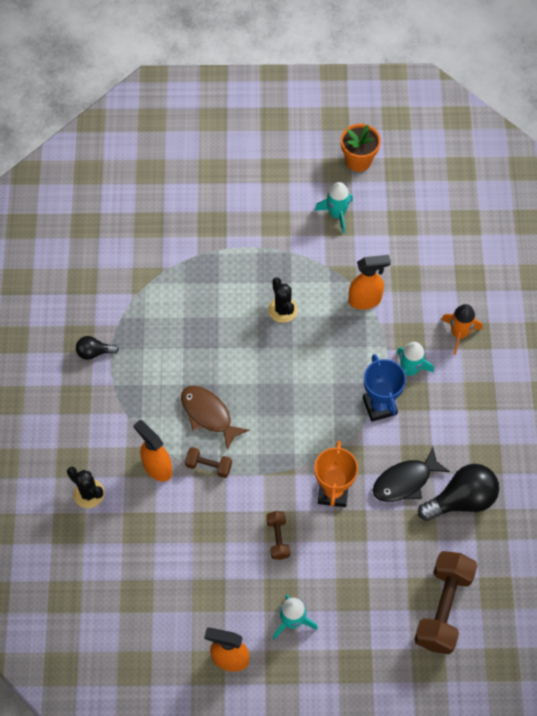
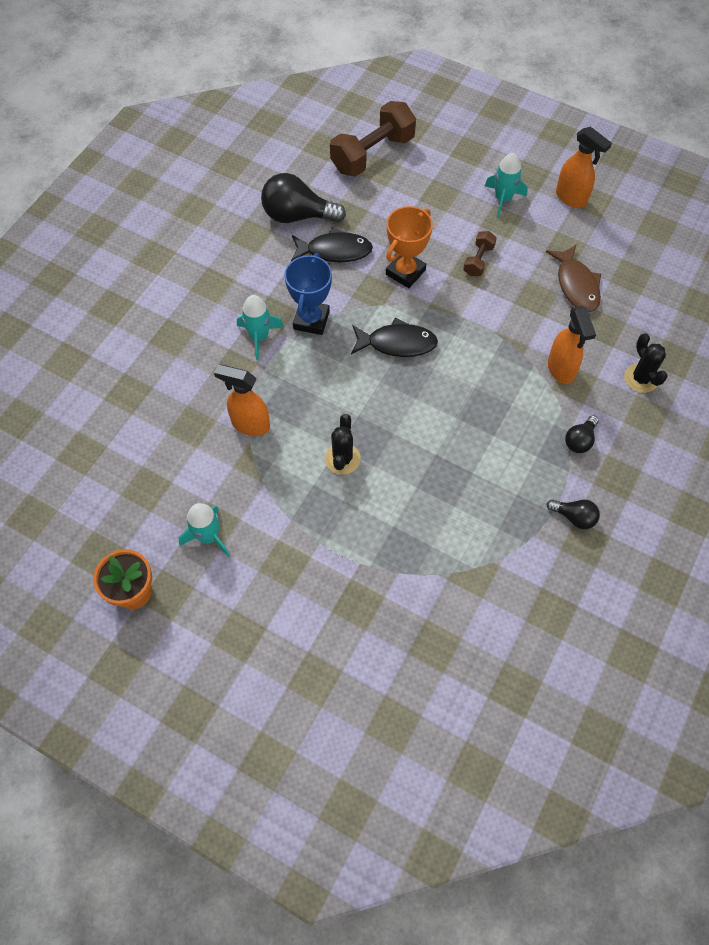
camera: 150 degrees left, 0 degrees up
(115, 413) = (579, 440): none -> black light bulb
(208, 415) = (483, 393): brown fish -> brown fish (576, 285)
(209, 466) = (509, 347): brown dumbbell -> none
(299, 422) = (397, 343): none -> black fish
(459, 334) = (185, 346): orange rocket -> none

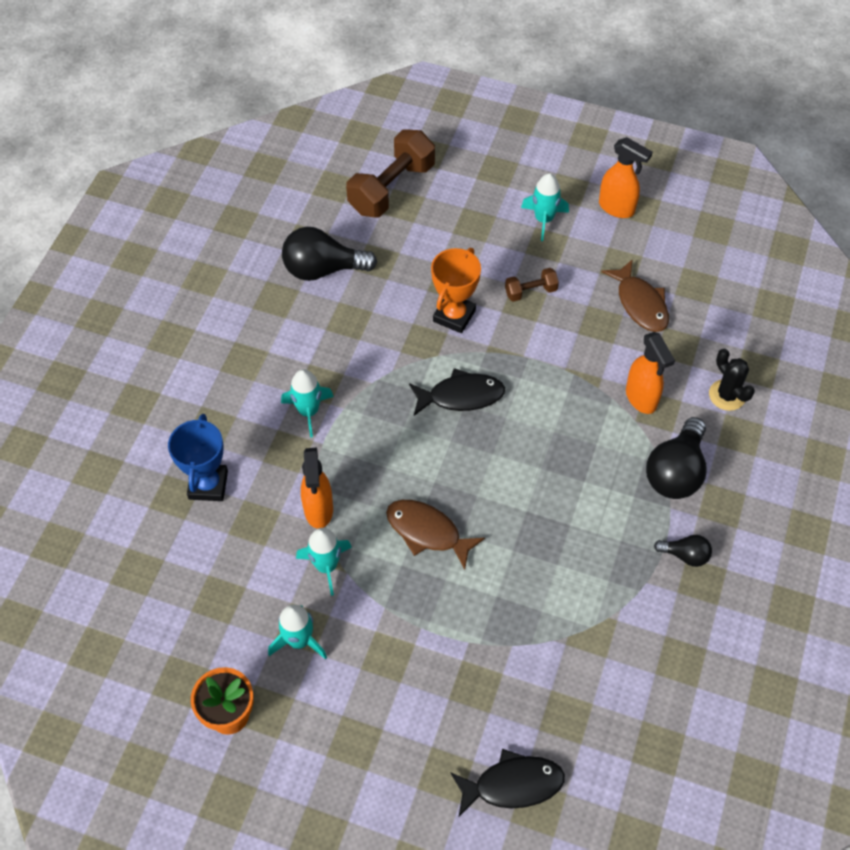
camera: 10 degrees left, 5 degrees down
(246, 474) = (326, 566): none -> turquoise rocket
(250, 424) = (318, 510): orange spray bottle -> orange spray bottle turned 105 degrees counterclockwise
(311, 320) = (362, 384): blue trophy -> blue trophy (208, 485)
(335, 251) = (372, 303): black fish -> black fish (513, 784)
(342, 459) = (427, 532): black cactus -> brown fish
(478, 260) = (530, 291): brown dumbbell -> brown dumbbell turned 60 degrees clockwise
(579, 440) = (675, 472): black light bulb -> black light bulb, size x1.90

